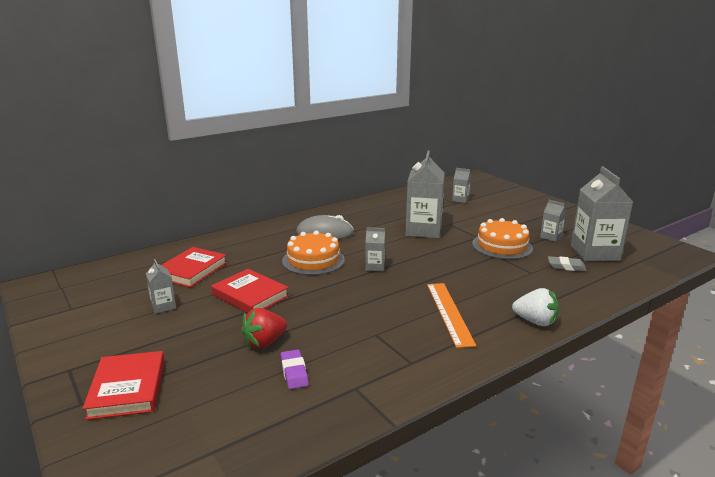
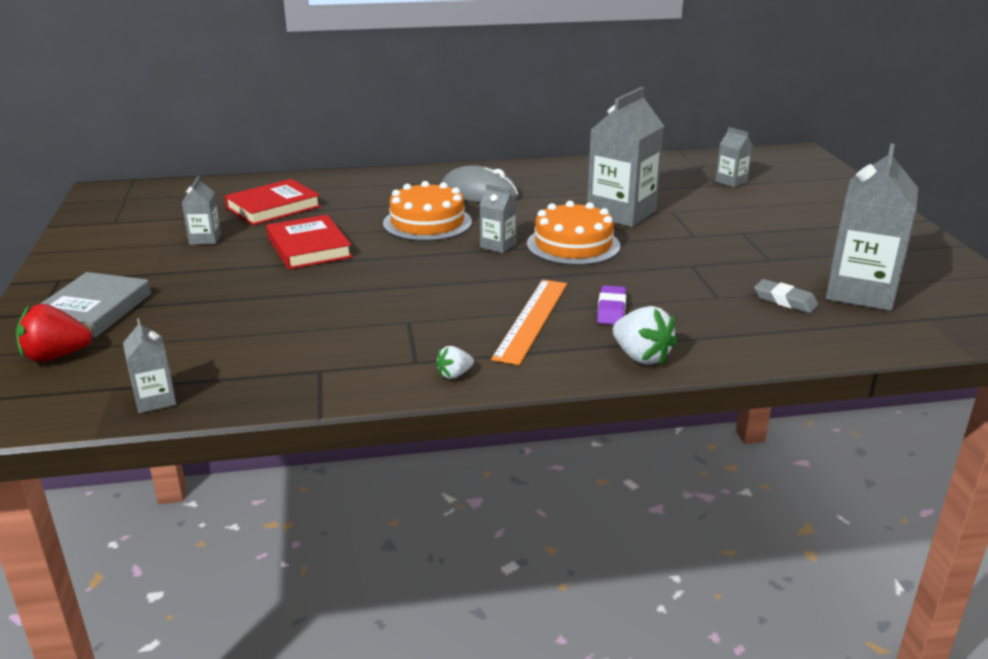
camera: 25 degrees right, 5 degrees up
(128, 388) = (92, 310): red book -> grey book
(264, 342) = (271, 300): red strawberry -> red strawberry (56, 356)
(294, 372) = (270, 337): purple eraser -> purple eraser (611, 310)
(445, 365) = (454, 375): none -> white strawberry
(502, 246) = (717, 254): orange cake -> orange cake (573, 245)
(551, 237) = (814, 257): grey carton -> grey carton (155, 400)

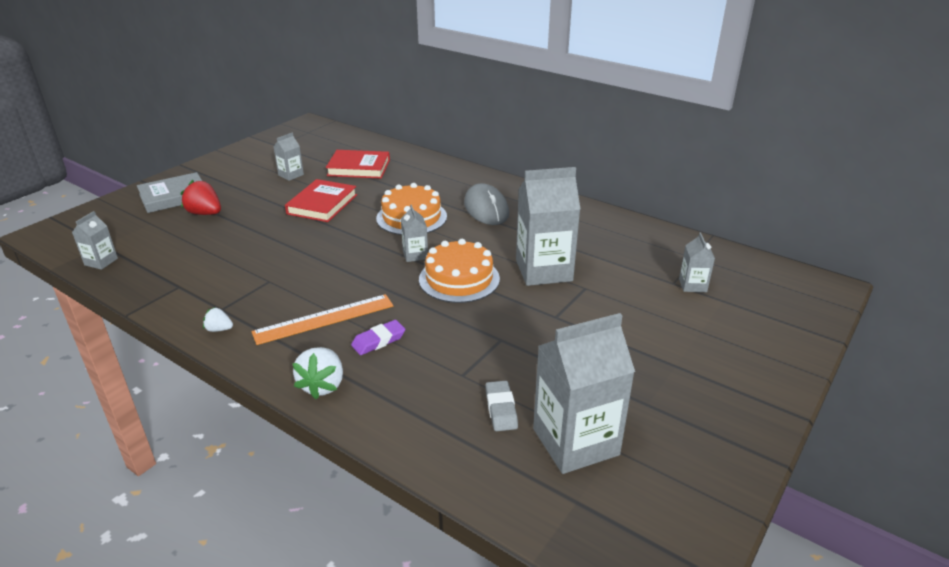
camera: 45 degrees right, 5 degrees up
(56, 356) = (119, 215): red strawberry -> red strawberry (205, 213)

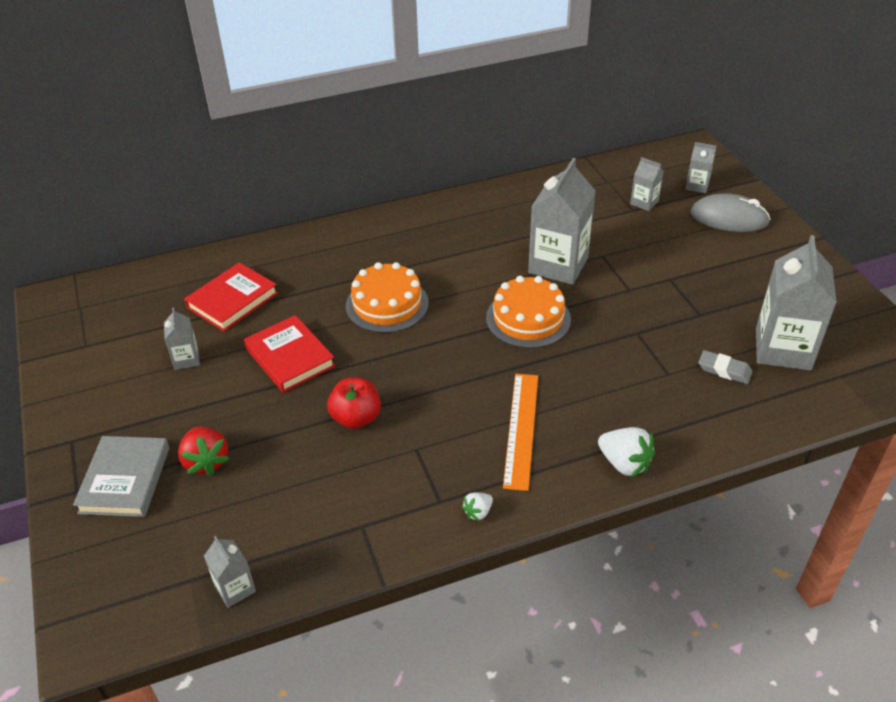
camera: 55 degrees left, 10 degrees up
(205, 213) = (206, 461): red strawberry -> red strawberry turned 90 degrees counterclockwise
(282, 247) = (356, 418): none -> red apple
(378, 341) = (584, 405): purple eraser -> none
(415, 255) = (462, 329): grey carton -> grey carton (697, 186)
(486, 209) = (420, 251): grey mouse -> grey mouse (729, 218)

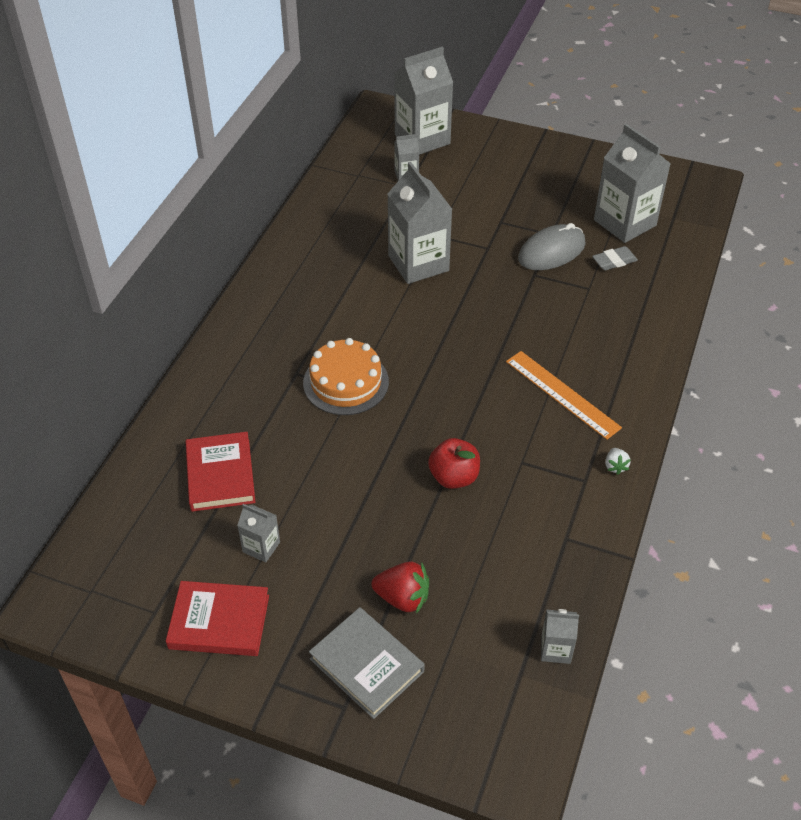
camera: 50 degrees left, 5 degrees up
(290, 357) = (339, 477): red book -> red book (219, 622)
(528, 318) = (456, 317): orange cake -> none
(624, 463) = (645, 365): white strawberry -> none
(697, 186) = (422, 139): grey carton -> grey carton, size x2.09
(729, 218) = (475, 151): grey mouse -> grey mouse (551, 251)

